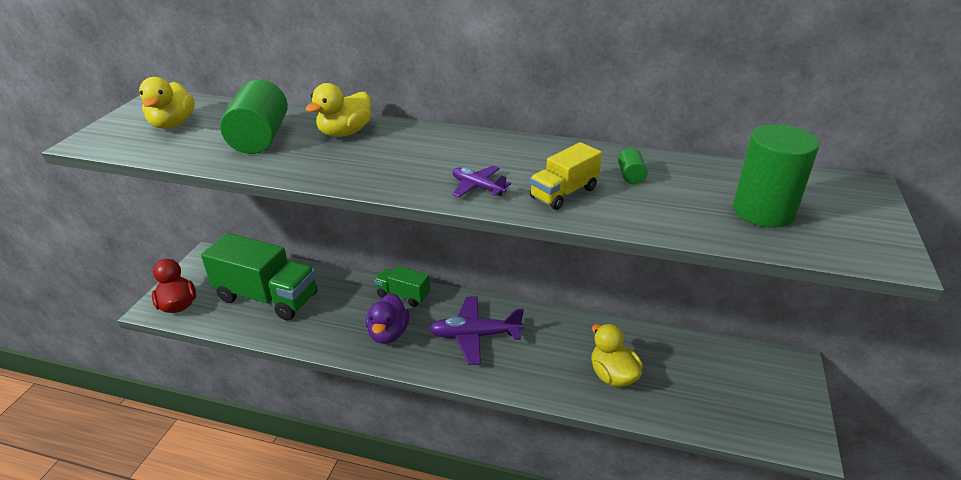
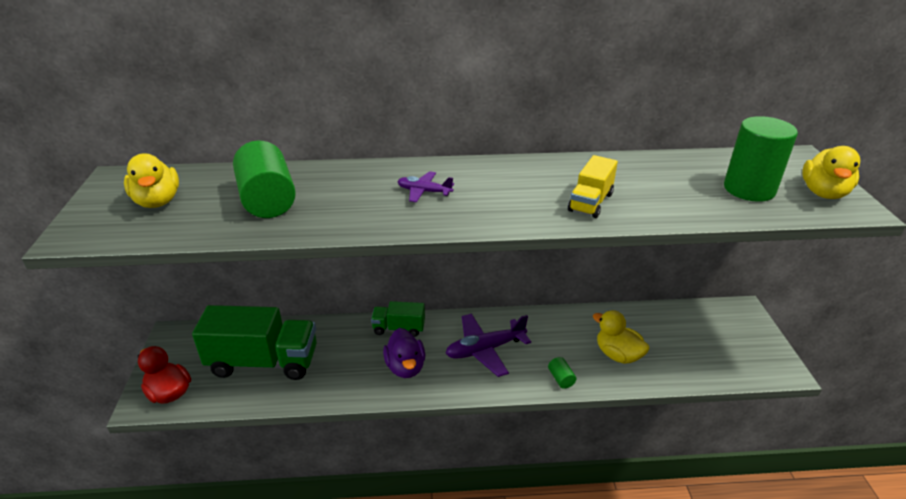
camera: 20 degrees left, 0 degrees up
(345, 133) = (350, 181): yellow duck -> yellow duck (823, 193)
(478, 187) = (515, 210): purple plane -> purple plane (424, 192)
(630, 176) = (630, 178): green cylinder -> green cylinder (561, 379)

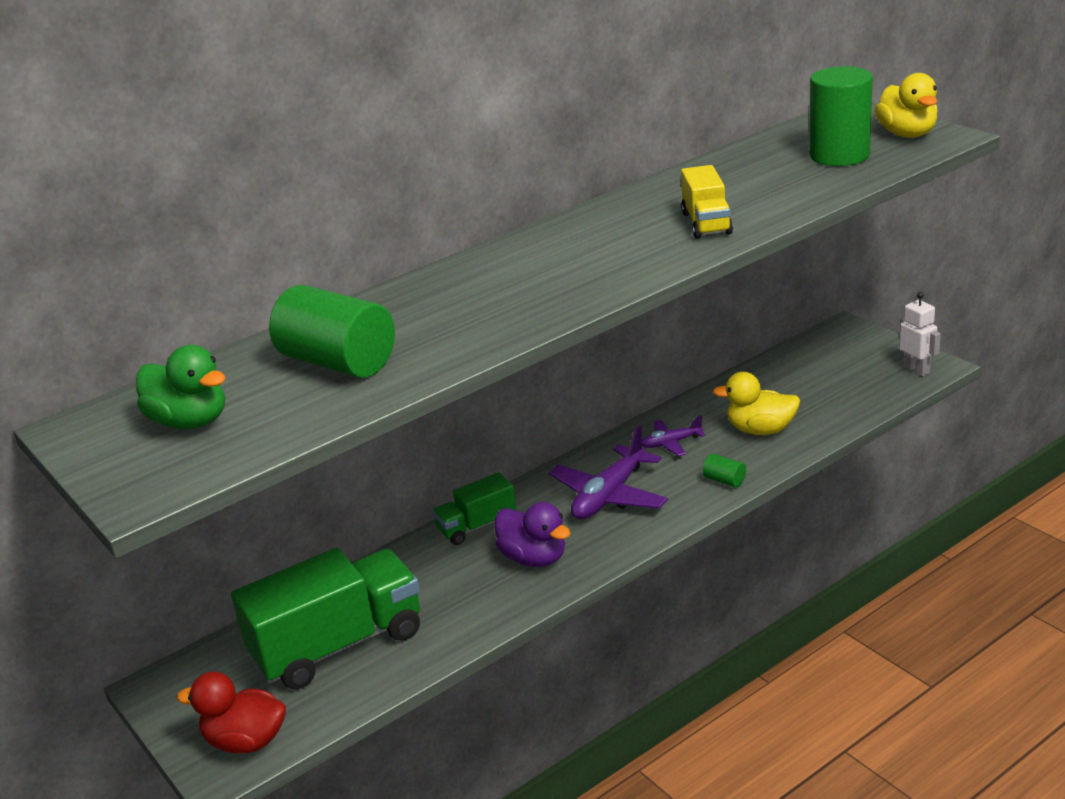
camera: 30 degrees left, 5 degrees down
(157, 201) = (190, 422): yellow duck -> green duck
(424, 192) = (515, 282): purple plane -> purple plane (671, 443)
(768, 366) = (916, 370): none -> white robot

